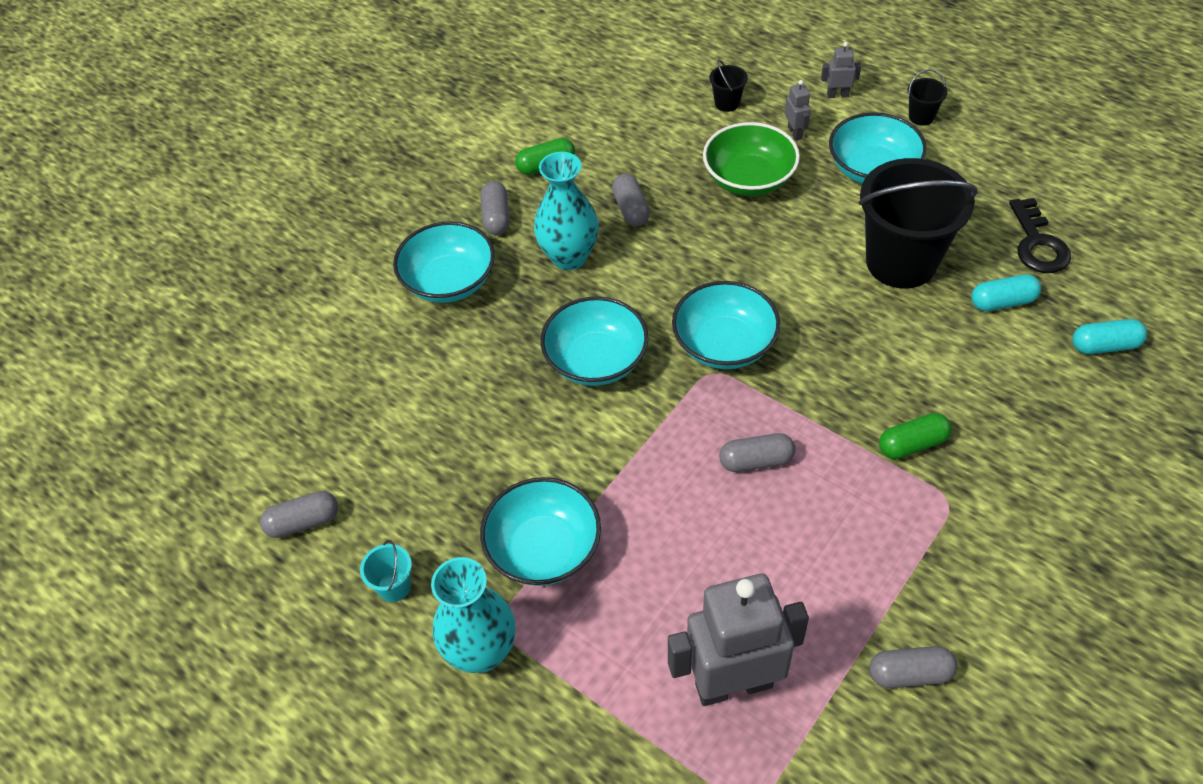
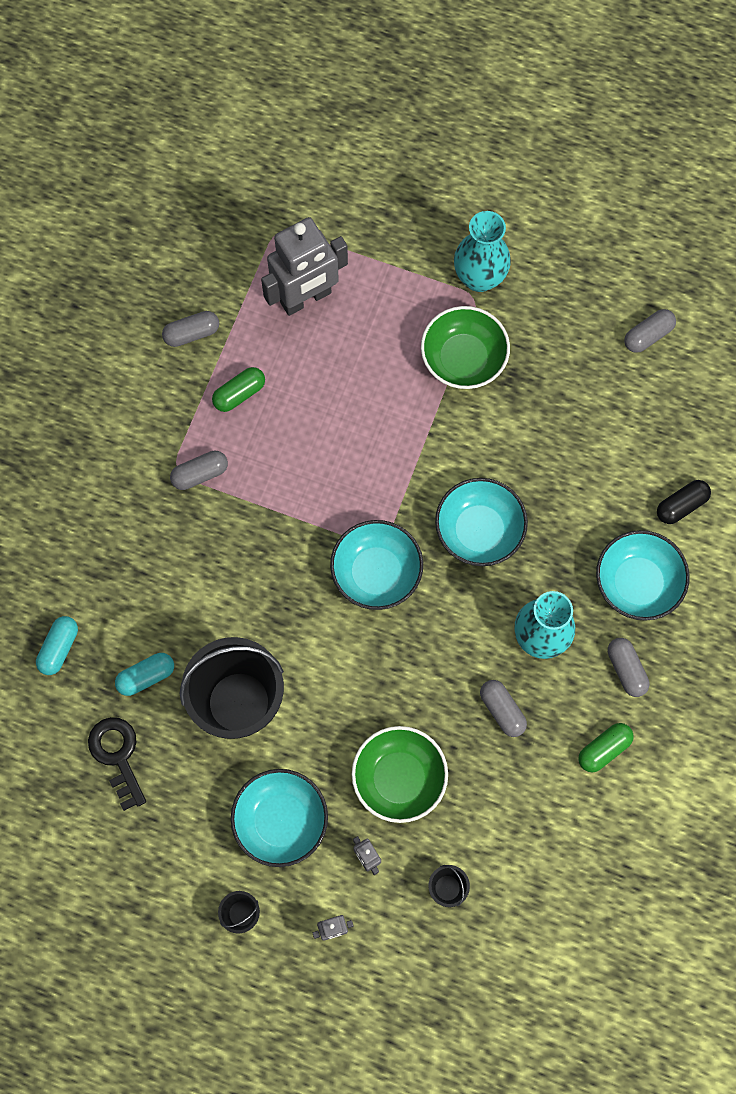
camera: 160 degrees right, 20 degrees up
(366, 338) = (681, 505): none -> black capsule
(394, 586) = (558, 306): turquoise bucket -> none
(544, 549) = (463, 359): turquoise bowl -> green bowl
(756, 461) = (326, 468): grey capsule -> grey capsule (200, 474)
(912, 444) = (209, 512): green capsule -> green capsule (239, 394)
(1104, 346) = (59, 648): turquoise capsule -> turquoise capsule turned 45 degrees counterclockwise

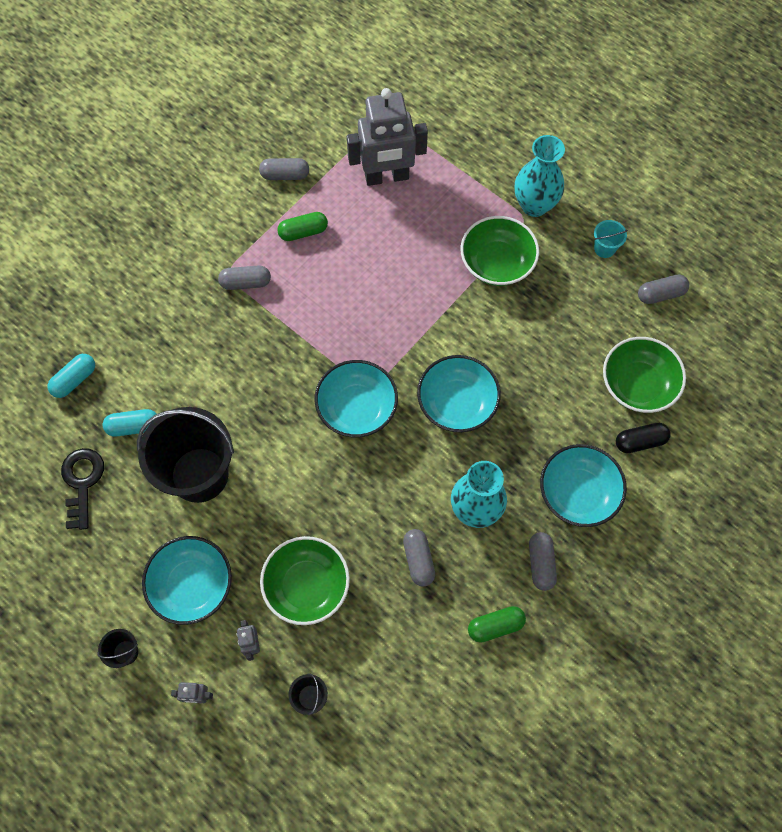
camera: 20 degrees right, 5 degrees down
(571, 303) = (604, 248): none -> turquoise bucket
(658, 445) = (637, 385): none -> green bowl

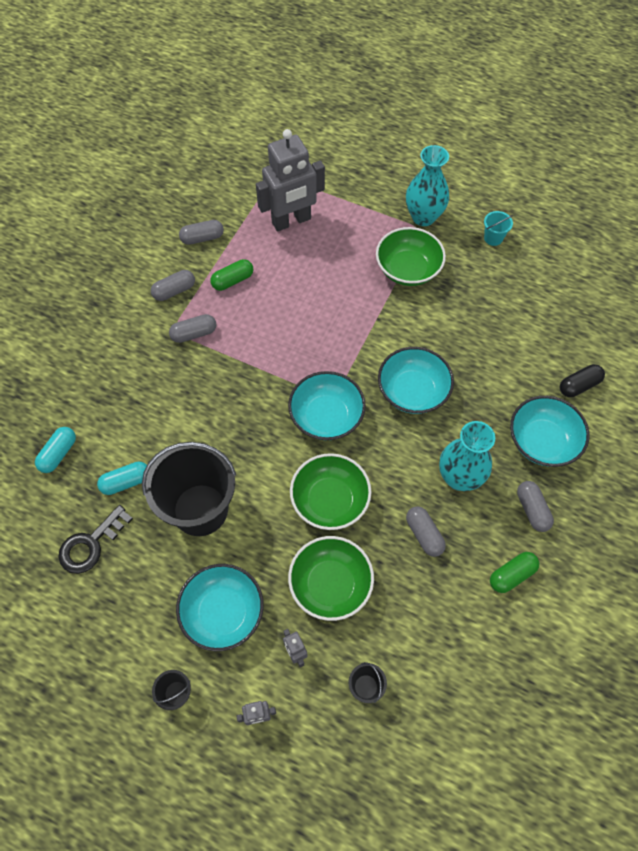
camera: 15 degrees left, 5 degrees down
(82, 482) = (90, 544): black key -> black key turned 120 degrees counterclockwise
(637, 385) = (560, 340): green bowl -> green bowl (330, 500)
(660, 294) = (552, 264): grey capsule -> grey capsule (174, 291)

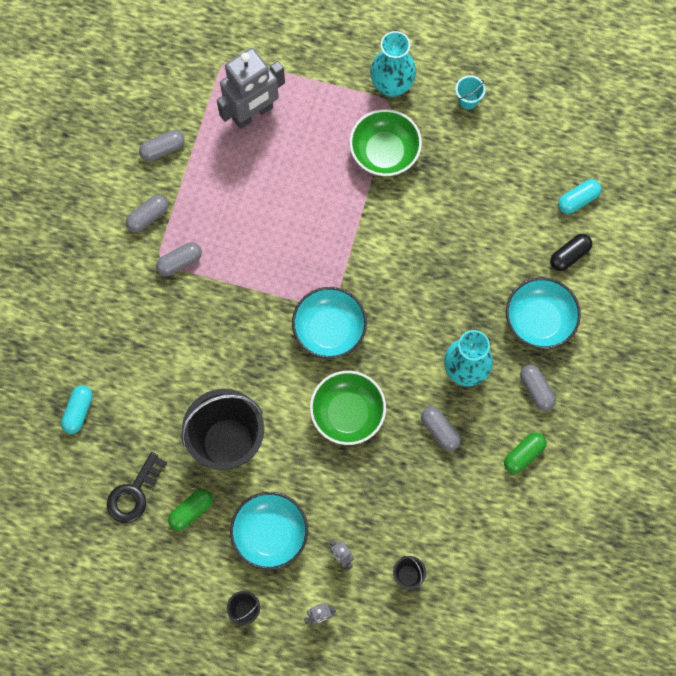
camera: 10 degrees left, 10 degrees up
(126, 482) = (151, 428): turquoise capsule -> turquoise capsule (578, 200)
(232, 280) = (206, 195): green capsule -> green capsule (191, 511)
(330, 584) = (362, 492): green bowl -> none
(413, 391) = (409, 289): turquoise bowl -> none

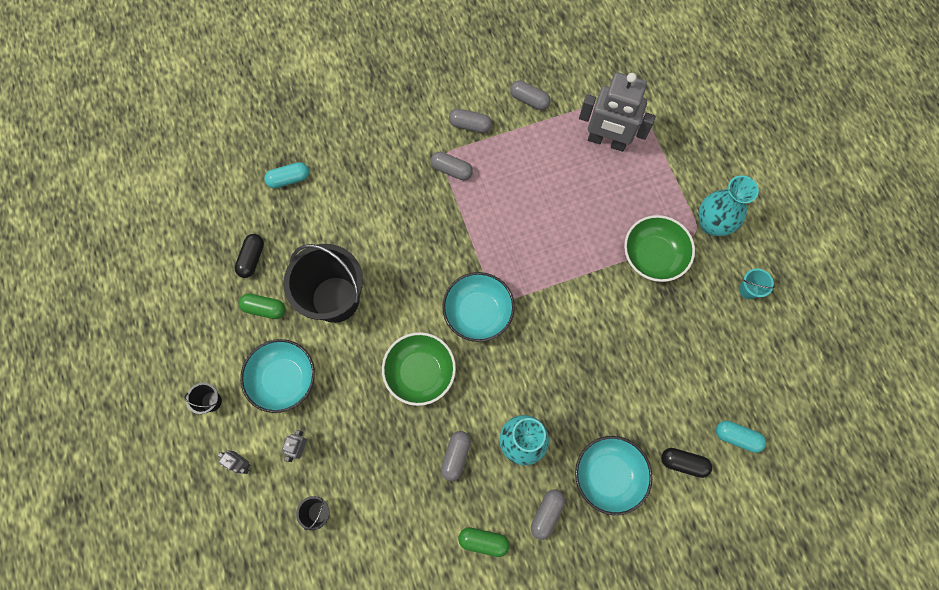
camera: 55 degrees right, 0 degrees up
(134, 493) = (252, 258): black key -> black capsule

